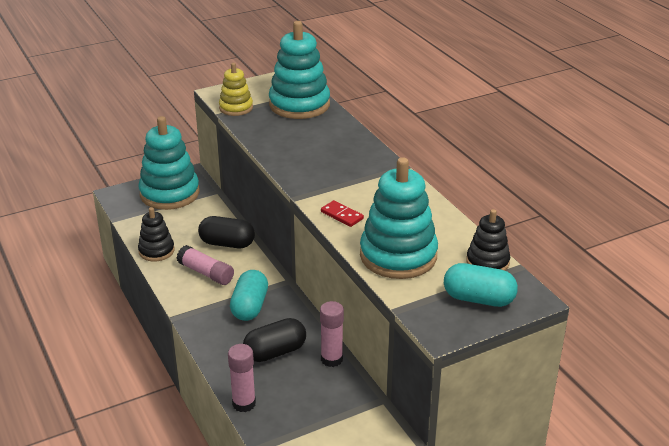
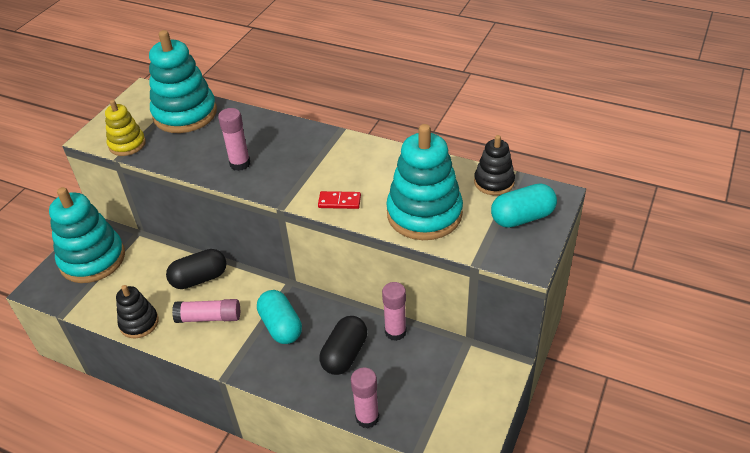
camera: 35 degrees left, 10 degrees up
(299, 155) = (240, 164): none -> pink glue stick

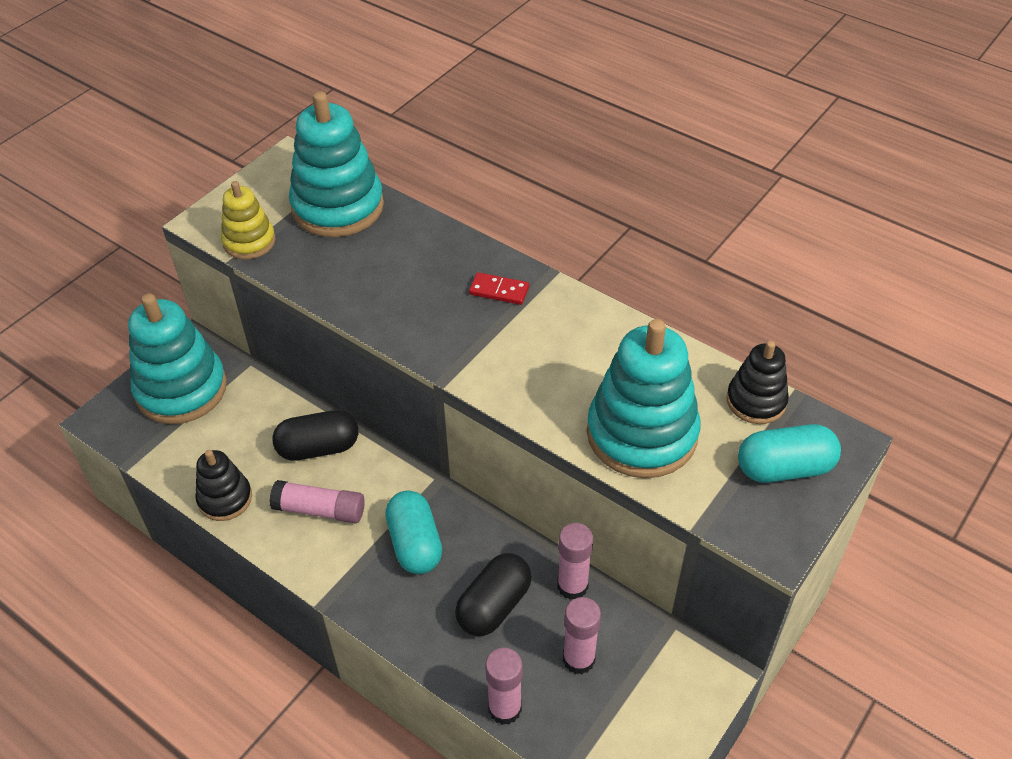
camera: 10 degrees right, 5 degrees up
(240, 164) = (397, 302): pink glue stick -> pink glue stick (578, 659)
(339, 202) = (524, 390): red domino -> red domino (499, 291)

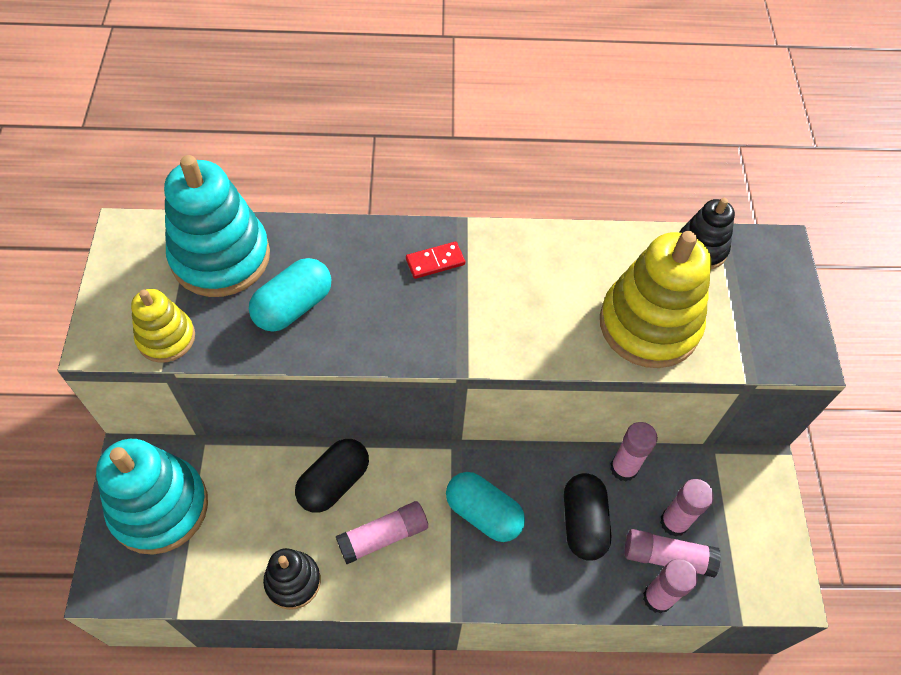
camera: 40 degrees left, 10 degrees up
(545, 682) = (667, 557): none -> pink glue stick
(642, 434) = (649, 324): turquoise stacking toy -> yellow stacking toy
(784, 468) = (763, 292): turquoise capsule -> turquoise capsule (293, 306)

